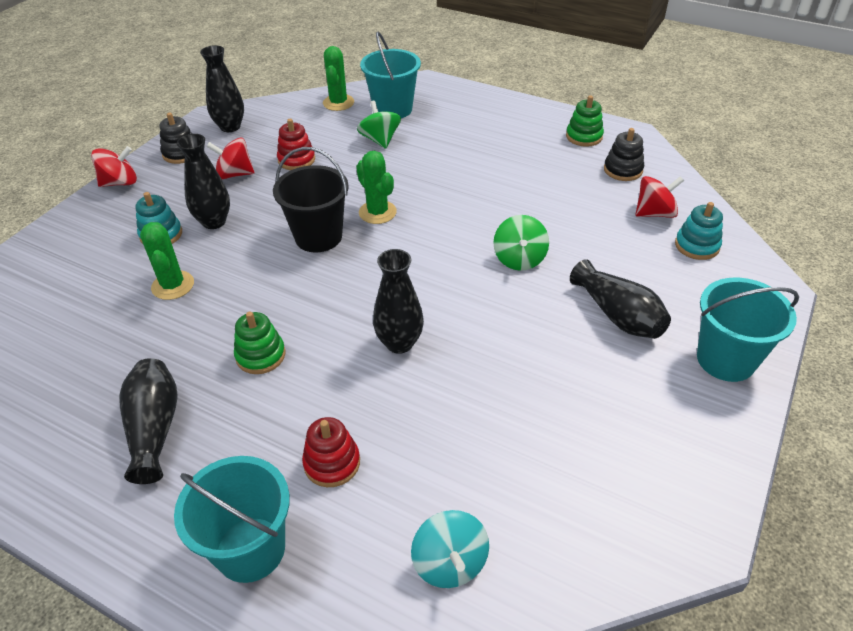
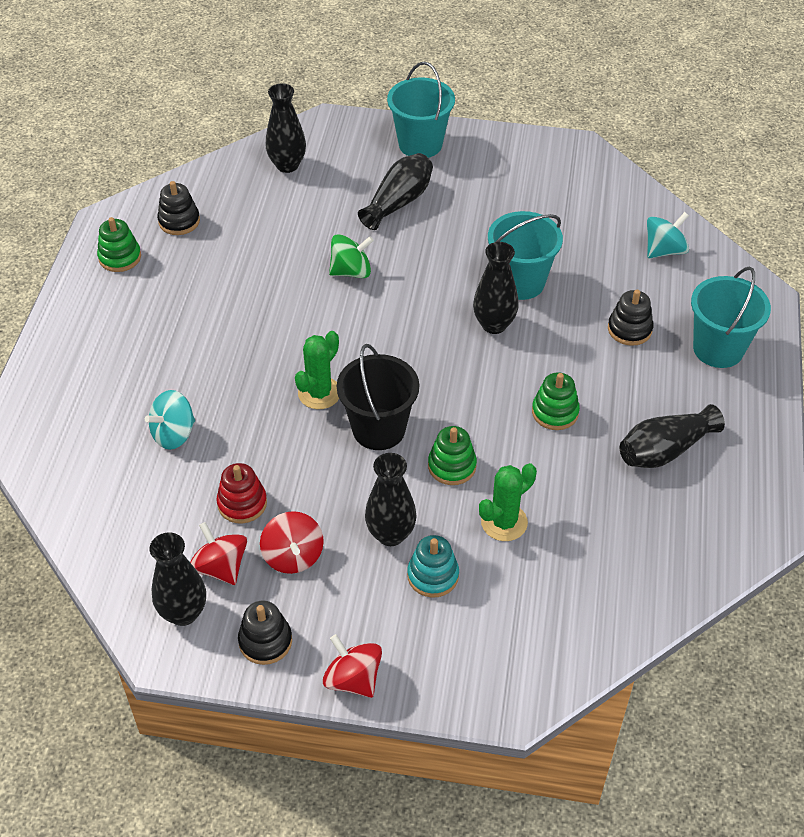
camera: 110 degrees left, 5 degrees up
(251, 269) = (452, 466): none -> green stacking toy
(332, 463) = (629, 329): red stacking toy -> black stacking toy
(338, 103) = (90, 508): green cactus -> none
(380, 140) = (174, 434): green spinning top -> turquoise spinning top
(393, 109) = (95, 443): turquoise bucket -> turquoise bucket (520, 282)
(654, 213) = (247, 193): red spinning top -> red spinning top (221, 567)
(697, 246) = (287, 165): turquoise stacking toy -> black vase

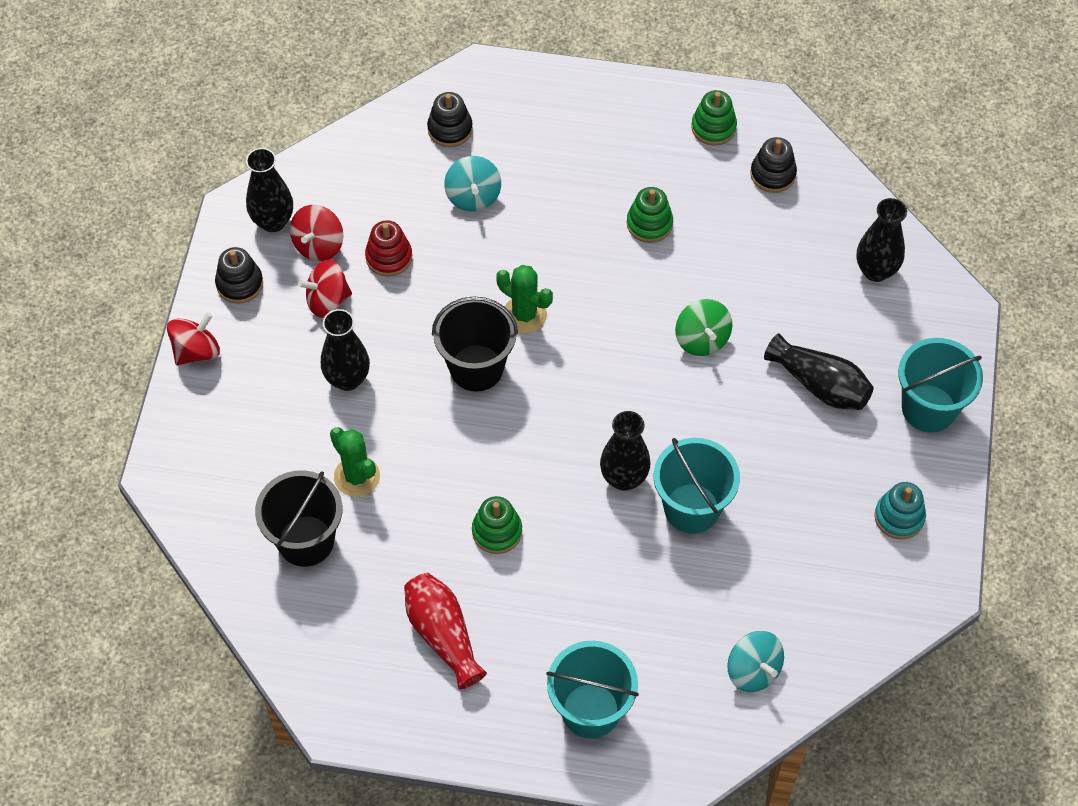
camera: 90 degrees right, 10 degrees up
(174, 434) = (473, 196): turquoise spinning top -> turquoise spinning top turned 150 degrees counterclockwise
(221, 567) = (318, 245): red spinning top -> red spinning top turned 150 degrees clockwise
(433, 575) = (299, 414): turquoise stacking toy -> turquoise stacking toy (899, 517)
(452, 466) = (428, 432): green stacking toy -> green stacking toy (649, 224)
(579, 562) = (306, 541): none -> black bucket
(629, 329) = (619, 618): black stacking toy -> black stacking toy (450, 129)
(665, 450) = (443, 635): black vase -> red vase

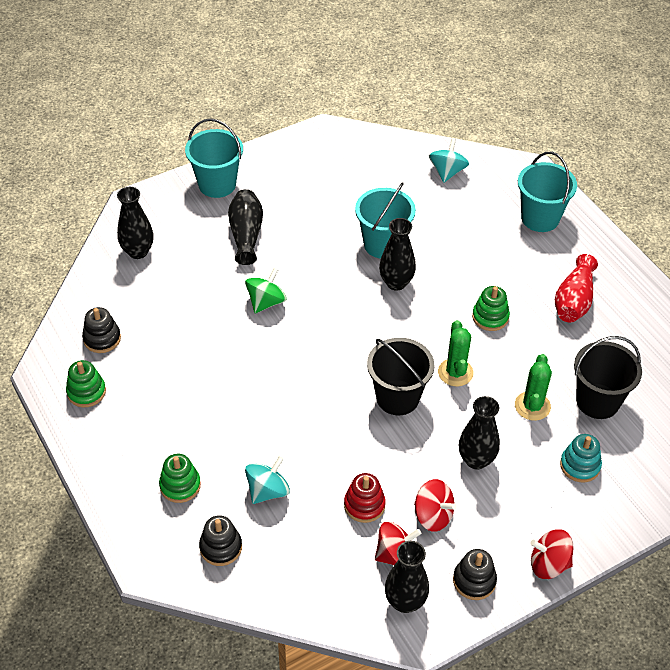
camera: 130 degrees left, 10 degrees down
(524, 315) = (334, 398): green cactus -> green cactus (455, 372)
(649, 224) = (201, 378): green stacking toy -> green stacking toy (180, 485)
(899, 517) = (299, 163): turquoise stacking toy -> turquoise stacking toy (580, 465)

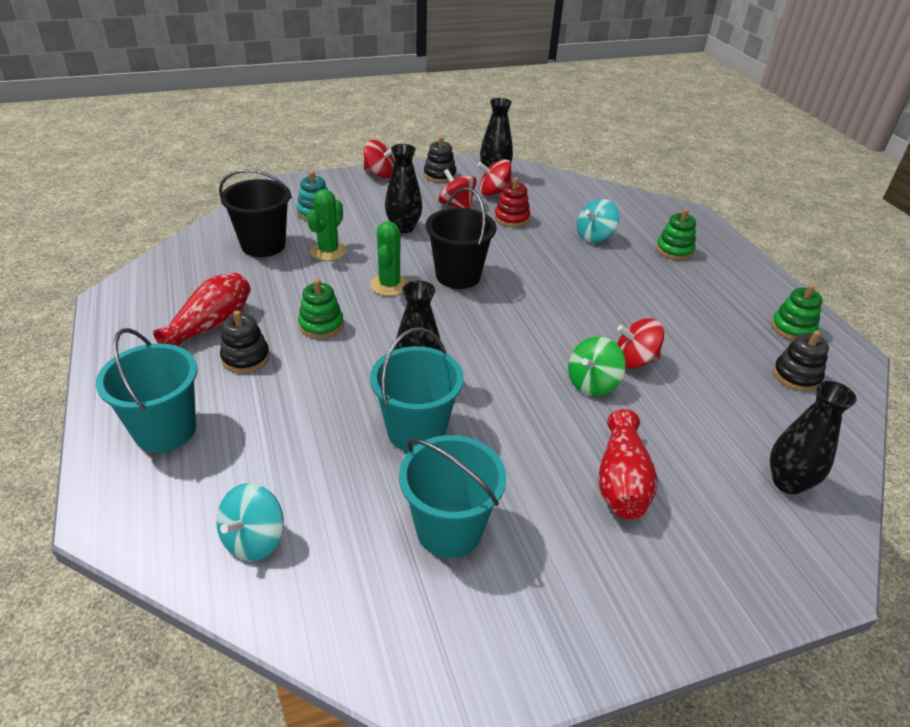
camera: 170 degrees left, 10 degrees down
(217, 184) = (679, 590): turquoise bucket -> turquoise bucket (449, 529)
(221, 547) = (634, 214): black stacking toy -> black stacking toy (245, 358)
(232, 329) = (634, 360): none -> red spinning top
(246, 234) = (621, 481): black vase -> red vase

